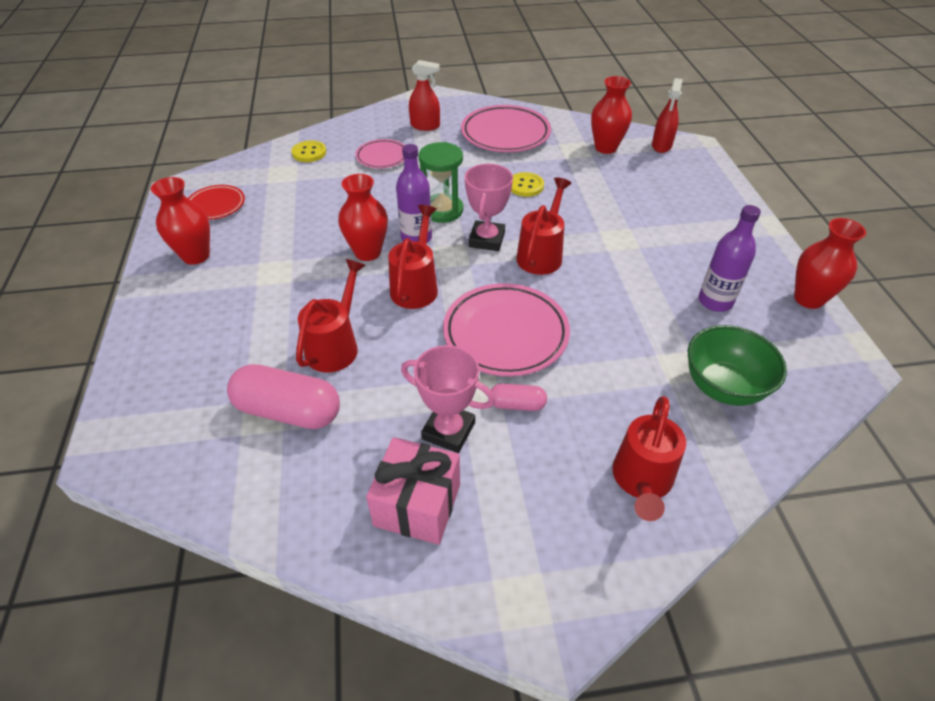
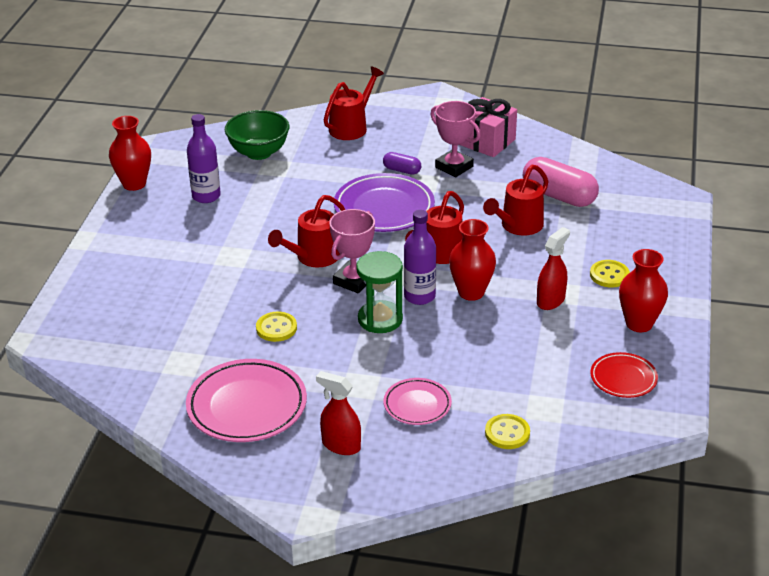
camera: 160 degrees left, 10 degrees down
(223, 303) = (609, 275): none -> yellow button
(505, 334) = (384, 208): pink plate -> purple plate
(517, 404) = (402, 170): pink capsule -> purple capsule
(605, 148) = (146, 357): red vase -> none
(661, 146) = (81, 345): red spray bottle -> red spray bottle (551, 300)

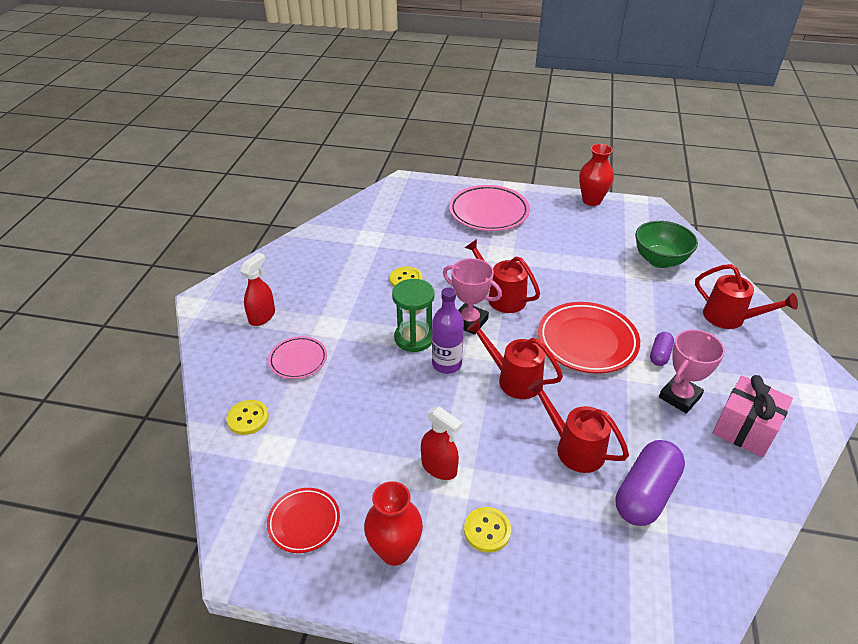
camera: 90 degrees right, 5 degrees up
(206, 196) = (582, 236): purple bottle -> none
(247, 406) = (317, 269): pink plate -> pink plate (488, 212)
(384, 208) = (587, 341): purple plate -> red plate
(471, 292) = (453, 402): red vase -> none
(559, 196) = (645, 493): pink capsule -> purple capsule

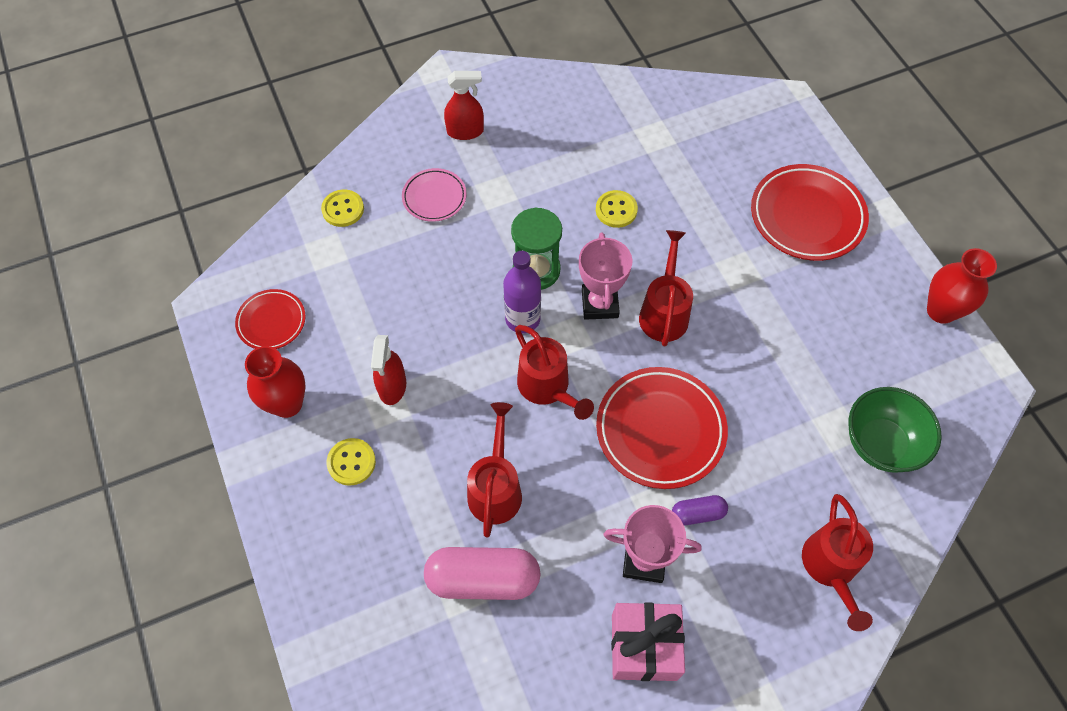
camera: 55 degrees right, 20 degrees up
(488, 212) = (807, 216): pink plate -> red plate
(513, 379) = (548, 388): red watering can -> red watering can turned 150 degrees clockwise
(645, 493) = (483, 579): purple capsule -> pink capsule

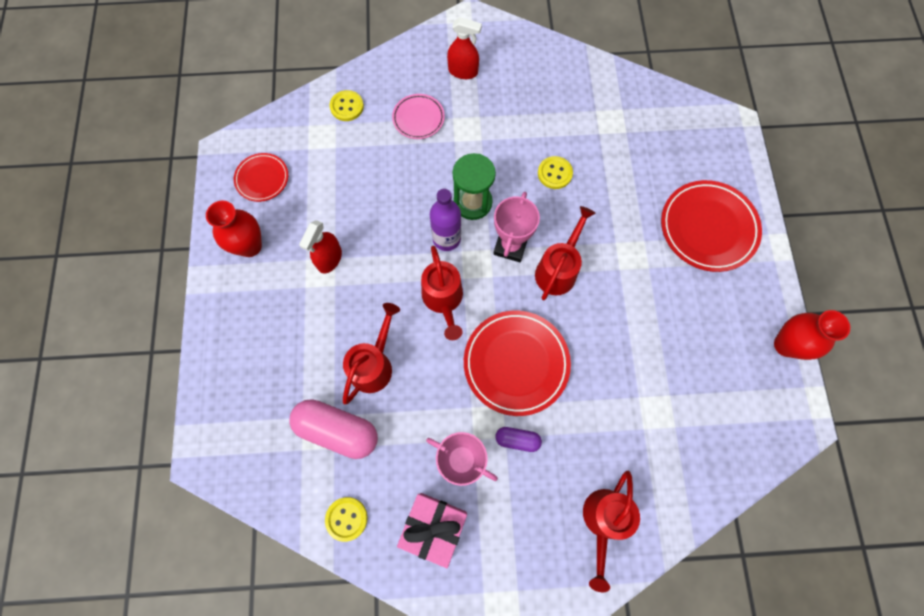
camera: 20 degrees right, 10 degrees up
(351, 462) = (278, 307): yellow button -> yellow button (346, 518)
(880, 444) = (686, 437): green bowl -> none

